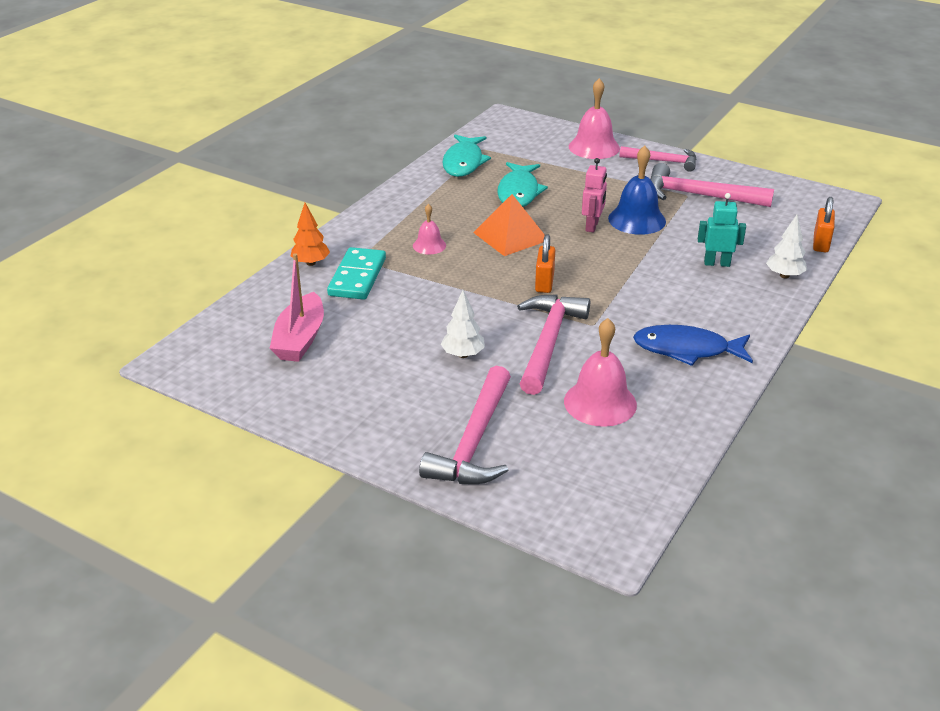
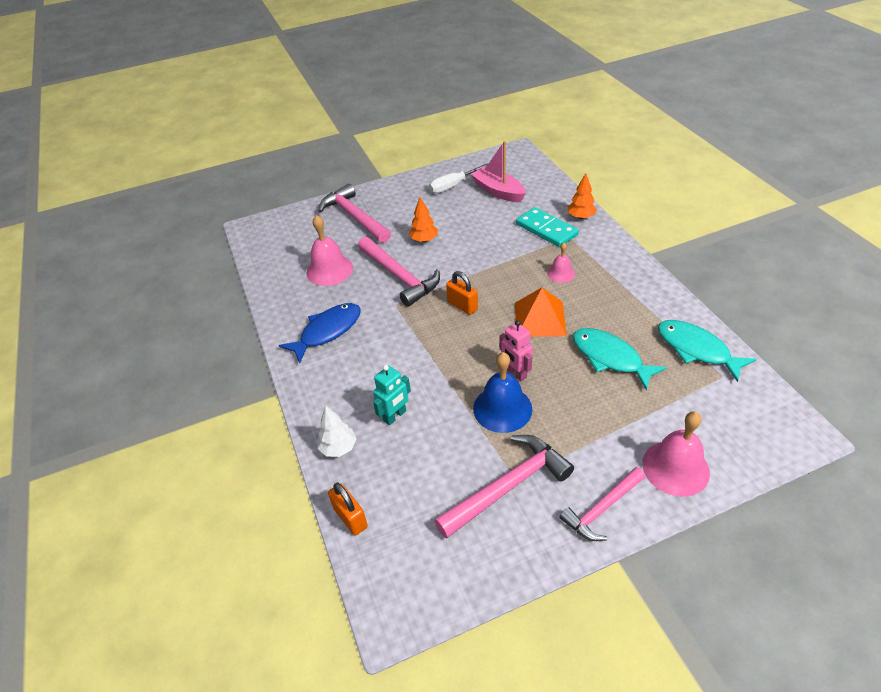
camera: 130 degrees right, 10 degrees up
(316, 383) = (453, 186): none -> white screwdriver
(463, 354) = (424, 240): white tree -> orange tree

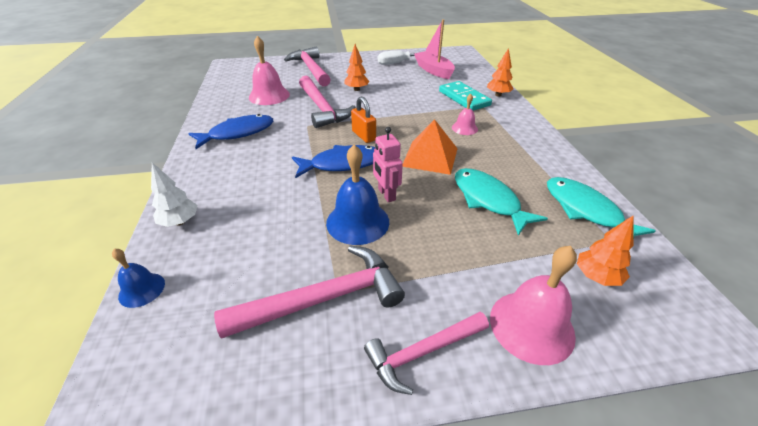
camera: 10 degrees right, 5 degrees down
(350, 518) = (142, 289): orange padlock -> blue bell
(395, 416) = (250, 206): turquoise robot -> none
(457, 347) = (342, 164): none -> blue fish
(716, 413) = (596, 277): none -> orange tree

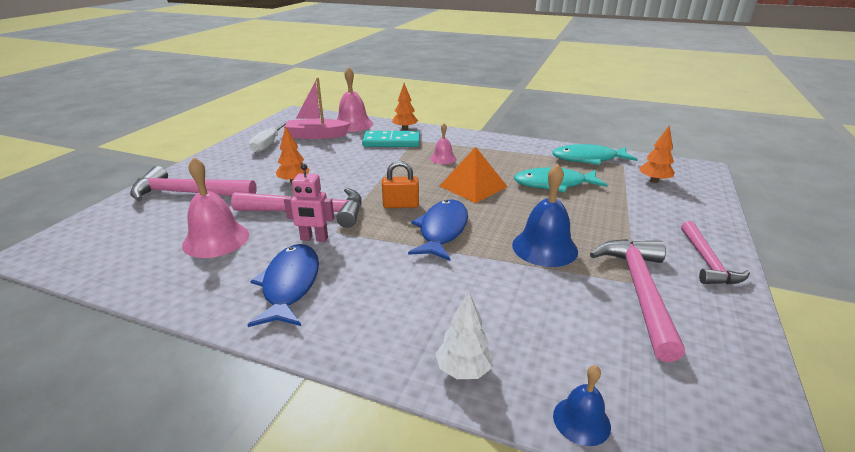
camera: 60 degrees left, 10 degrees down
(386, 194) = (514, 222): pink robot -> pink robot (314, 239)
(531, 326) = (690, 215): pink bell -> pink bell (353, 124)

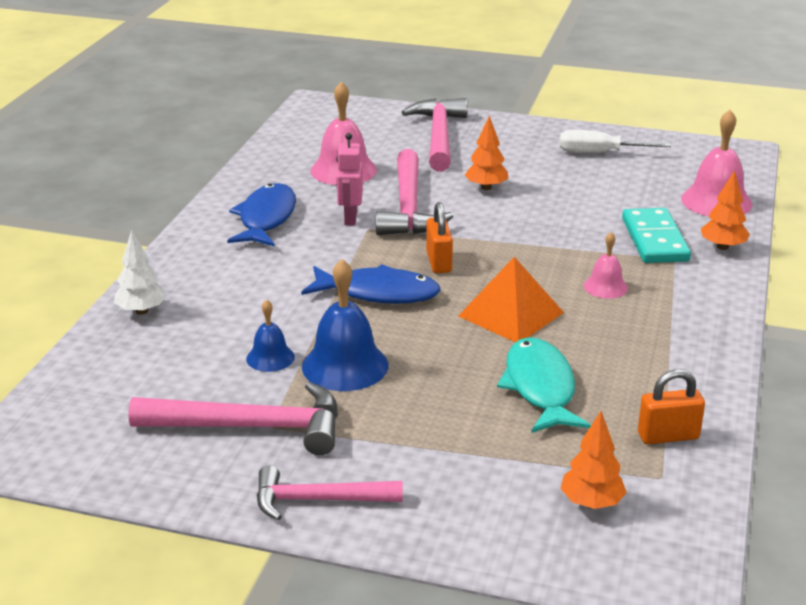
camera: 85 degrees right, 0 degrees up
(290, 285) = (266, 218): blue fish -> blue fish turned 75 degrees counterclockwise
(317, 135) = (650, 180): pink boat -> none
(581, 420) = (75, 366): blue bell -> blue bell (270, 357)
(588, 159) = (668, 436): turquoise fish -> orange padlock

